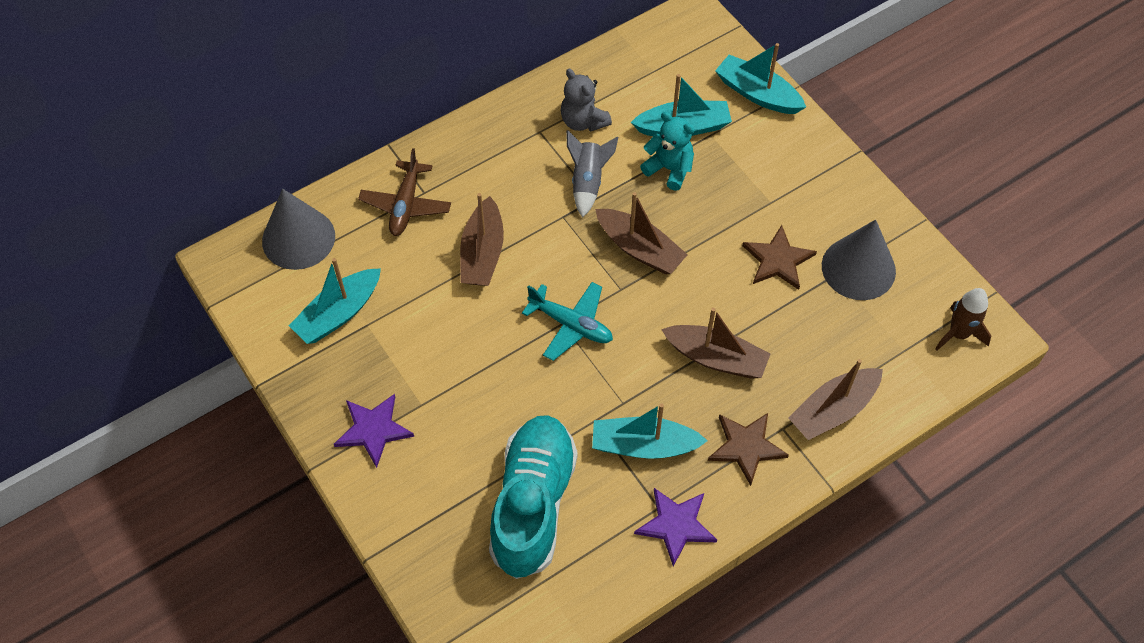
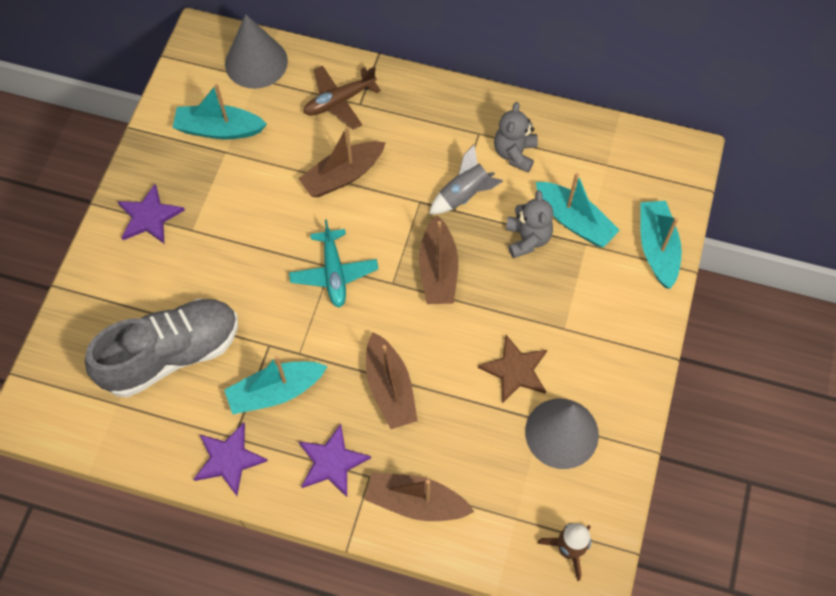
camera: 50 degrees right, 5 degrees up
(533, 504) = (172, 354): turquoise shoe -> grey shoe
(644, 445) = (275, 392): turquoise boat -> turquoise boat turned 75 degrees counterclockwise
(669, 169) = (527, 239): turquoise teddy bear -> grey teddy bear
(746, 447) = (332, 462): brown star -> purple star

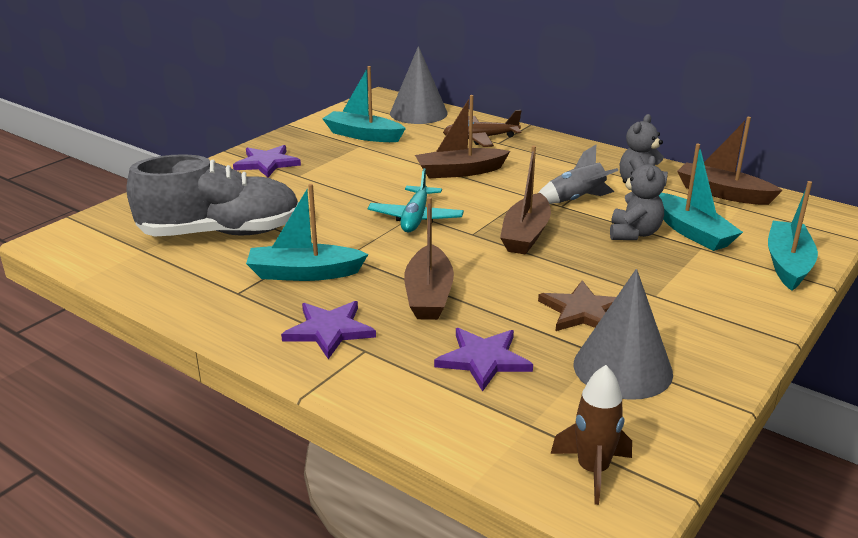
camera: 20 degrees right, 35 degrees down
(228, 459) = (219, 305): purple star -> purple star (483, 360)
(416, 502) = (408, 381): brown boat -> brown boat (722, 193)

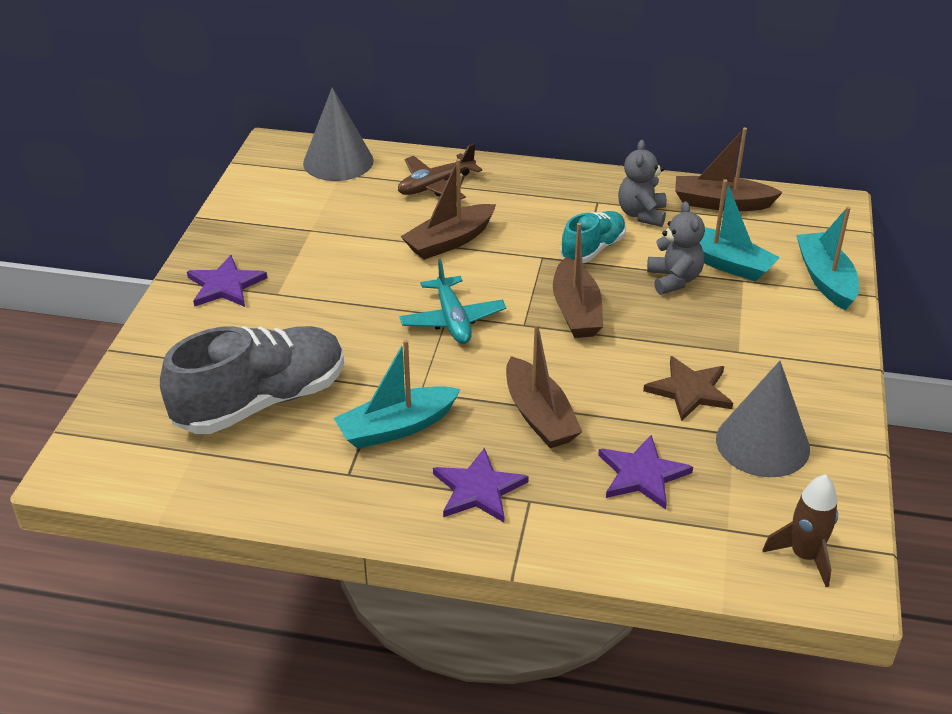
camera: 25 degrees left, 10 degrees up
(363, 135) = (301, 213): turquoise boat -> none
(576, 199) = (593, 249): grey rocket -> turquoise shoe

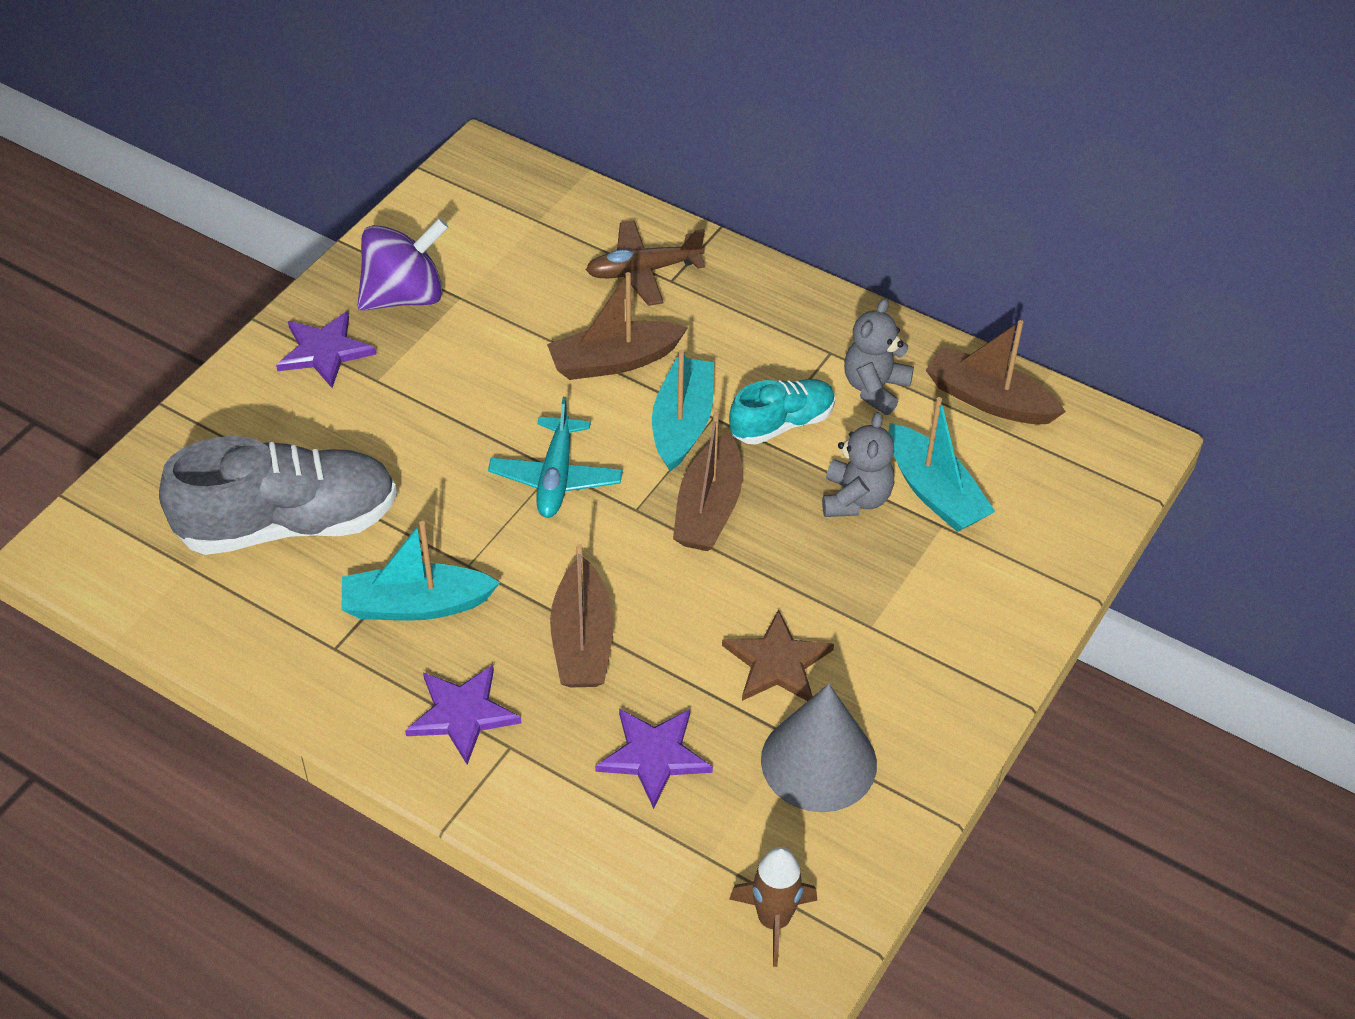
camera: 20 degrees right, 10 degrees up
(268, 238) = (405, 296): none -> purple spinning top
(338, 162) = (544, 201): grey cone -> none
(825, 279) = (1049, 555): turquoise boat -> turquoise boat (682, 423)

